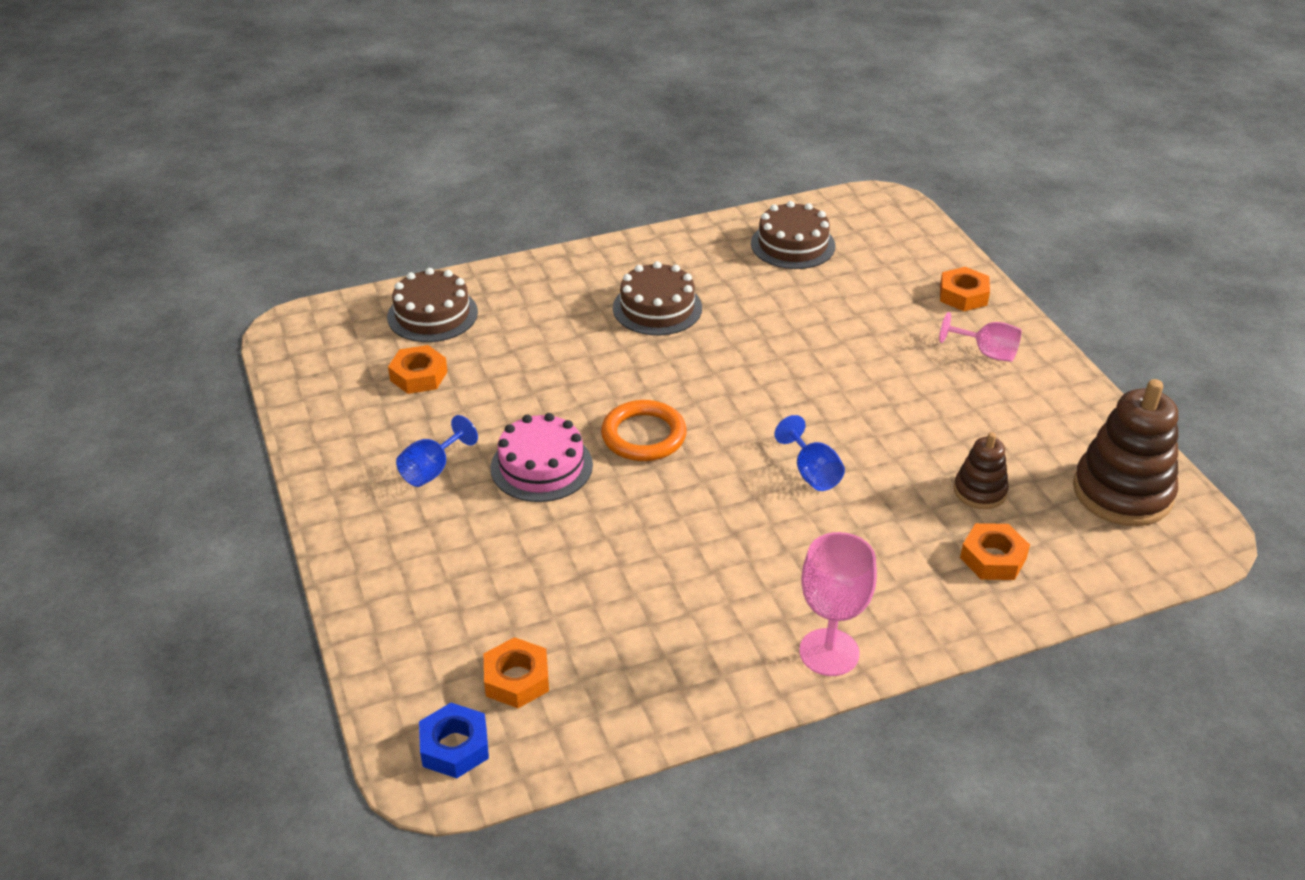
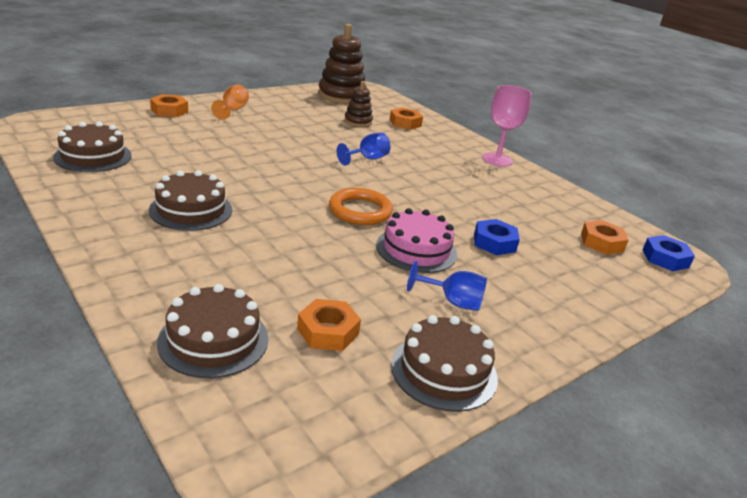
camera: 110 degrees left, 10 degrees down
(337, 436) = (444, 371): none -> brown cake
(542, 547) = (494, 243): none -> blue nut
(987, 353) = (232, 110): pink goblet -> orange goblet

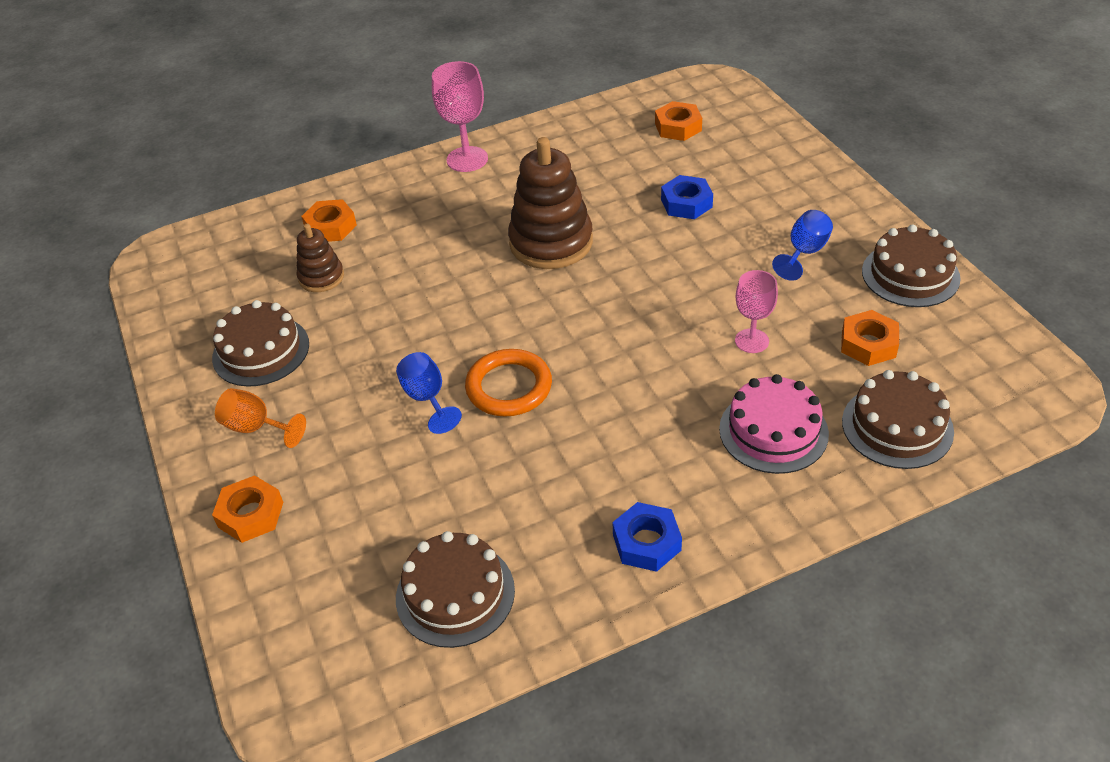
camera: 70 degrees left, 15 degrees up
(191, 210) = (629, 460): brown cake -> brown cake (261, 351)
(323, 266) = (752, 341): none -> pink goblet
(341, 96) = (198, 287): brown stacking toy -> brown stacking toy (551, 242)
(360, 211) = (620, 301): orange ring -> orange ring (509, 387)
(367, 159) = (464, 280): blue goblet -> blue goblet (427, 398)
(416, 249) = (707, 264): pink cake -> pink cake (773, 431)
(665, 258) = (705, 94): blue nut -> blue nut (647, 542)

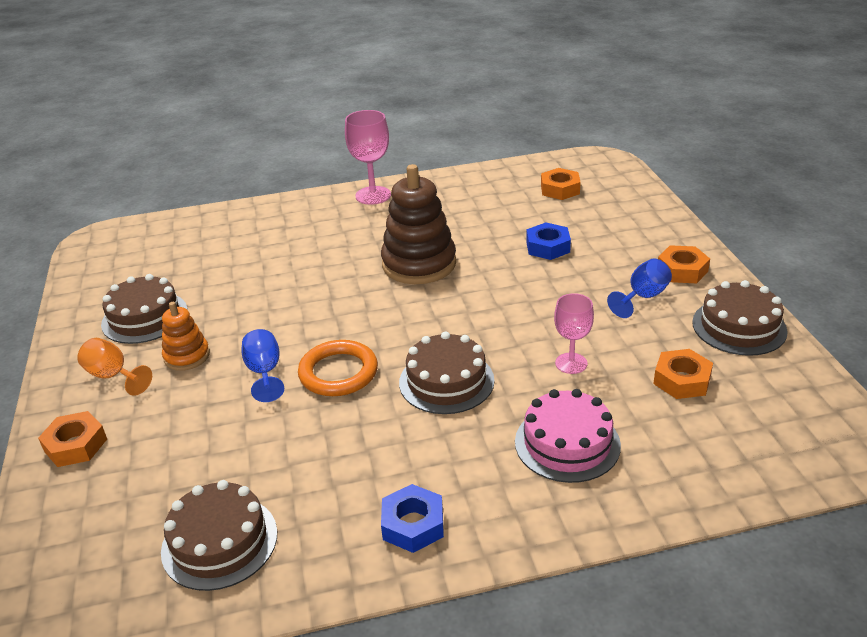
camera: 10 degrees right, 10 degrees down
(321, 277) = (218, 268): brown stacking toy -> none
(331, 227) = (242, 232): orange nut -> orange nut (682, 270)
(331, 392) = (187, 356): none -> orange stacking toy
(897, 426) = (690, 456): brown cake -> brown cake (446, 381)

